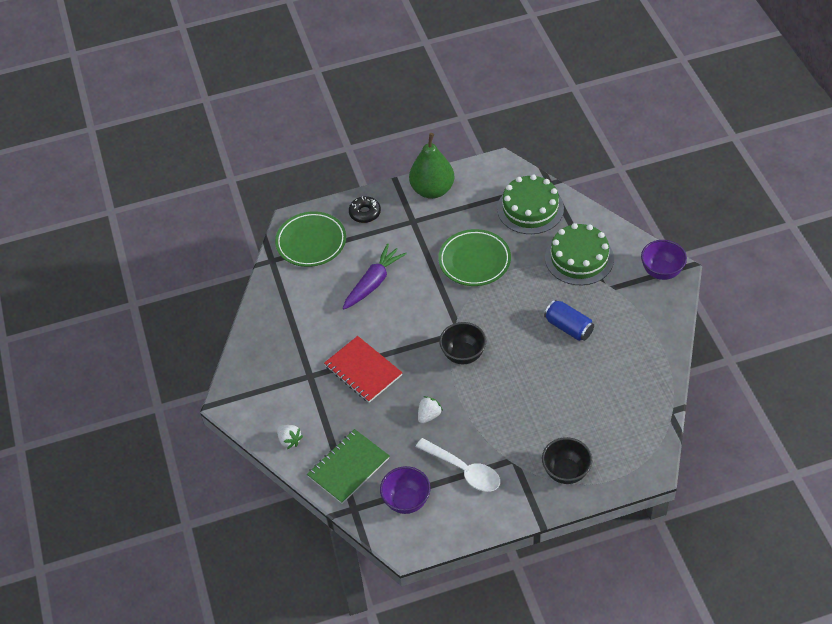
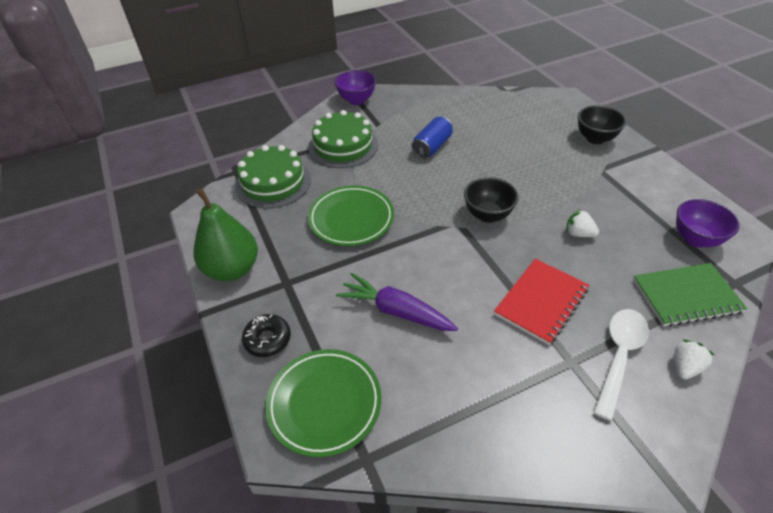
camera: 100 degrees left, 5 degrees down
(348, 467) = (686, 296): green notebook -> green notebook turned 45 degrees counterclockwise
(464, 470) = (631, 200): white spoon -> white spoon (619, 356)

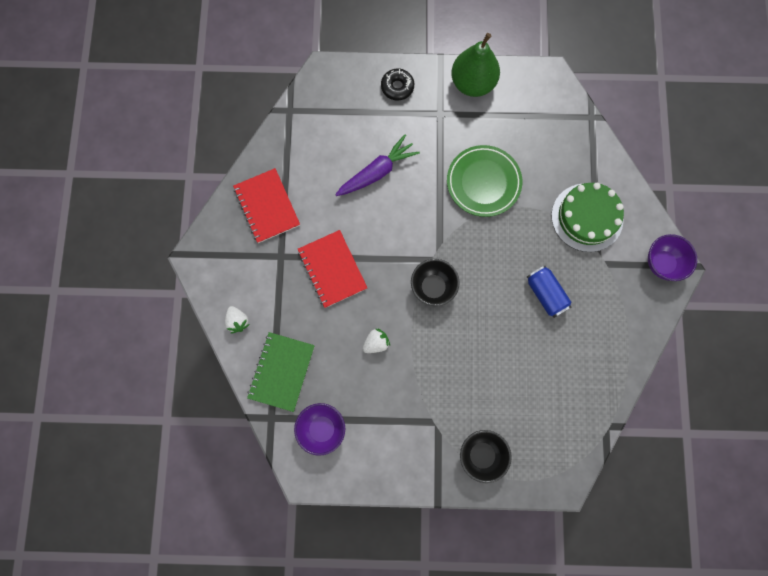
camera: 115 degrees right, 30 degrees up
(273, 183) = (561, 141): green cake -> none
(324, 403) = (334, 103): green plate -> none
(524, 411) = (267, 206): none -> red notebook
(619, 356) = (267, 287): white spoon -> none

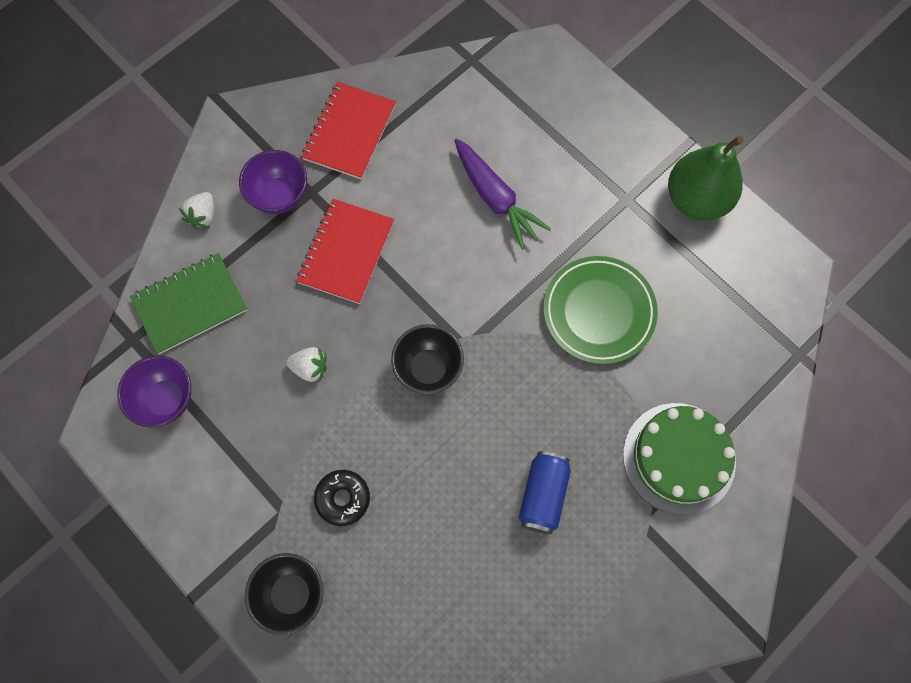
camera: 45 degrees right, 5 degrees down
(377, 172) = (495, 198): purple carrot -> purple carrot turned 45 degrees clockwise
(397, 87) = (608, 132): black donut -> black donut (343, 498)
(662, 263) = (716, 595): purple bowl -> purple bowl (279, 196)

